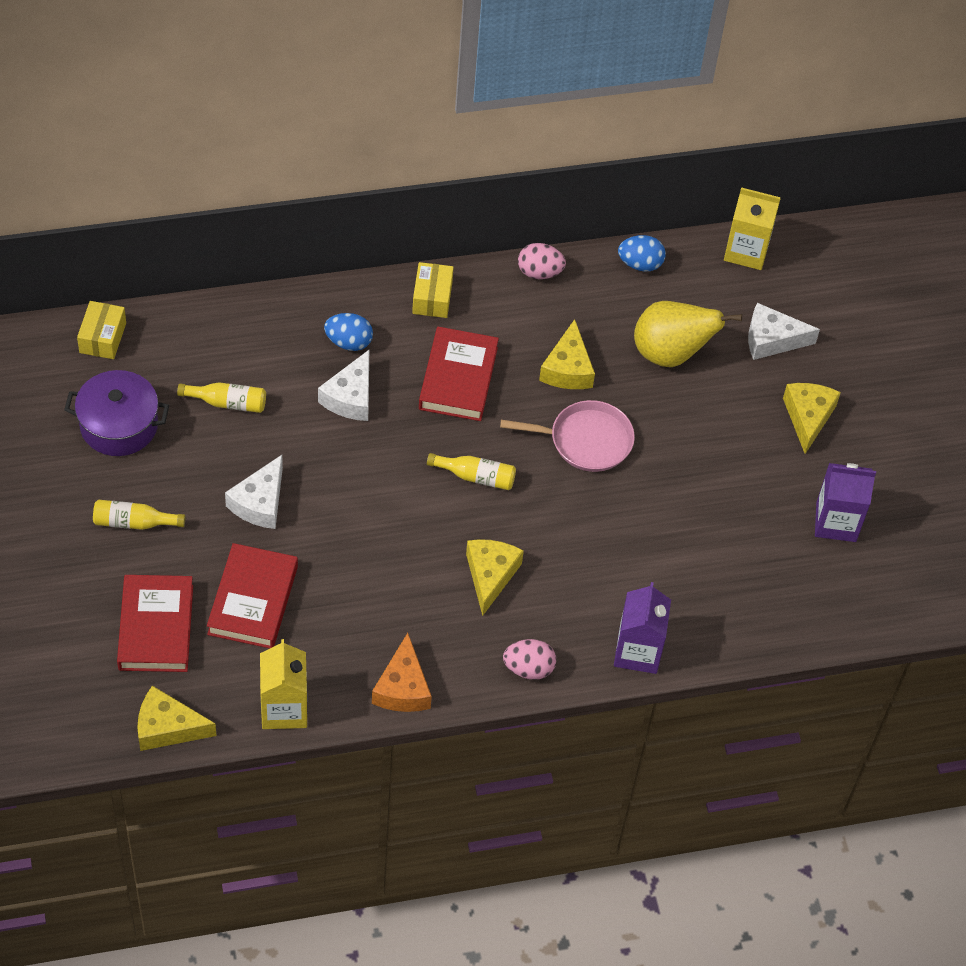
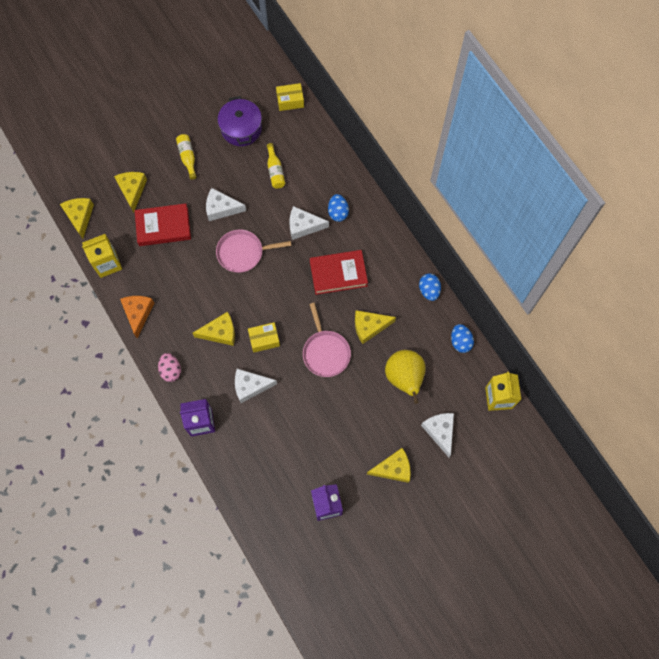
camera: 75 degrees right, 15 degrees up
(156, 627) = (132, 190): red book -> yellow cheese
(359, 498) = (243, 253): none -> pink pan
(402, 687) = (138, 313): orange cheese -> orange cheese turned 105 degrees clockwise
(432, 298) = (385, 242): yellow box -> yellow box (264, 339)
(476, 476) = (279, 304): yellow bottle -> none
(539, 272) = (429, 290): pink egg -> blue egg
(603, 562) = (250, 386): none -> white cheese

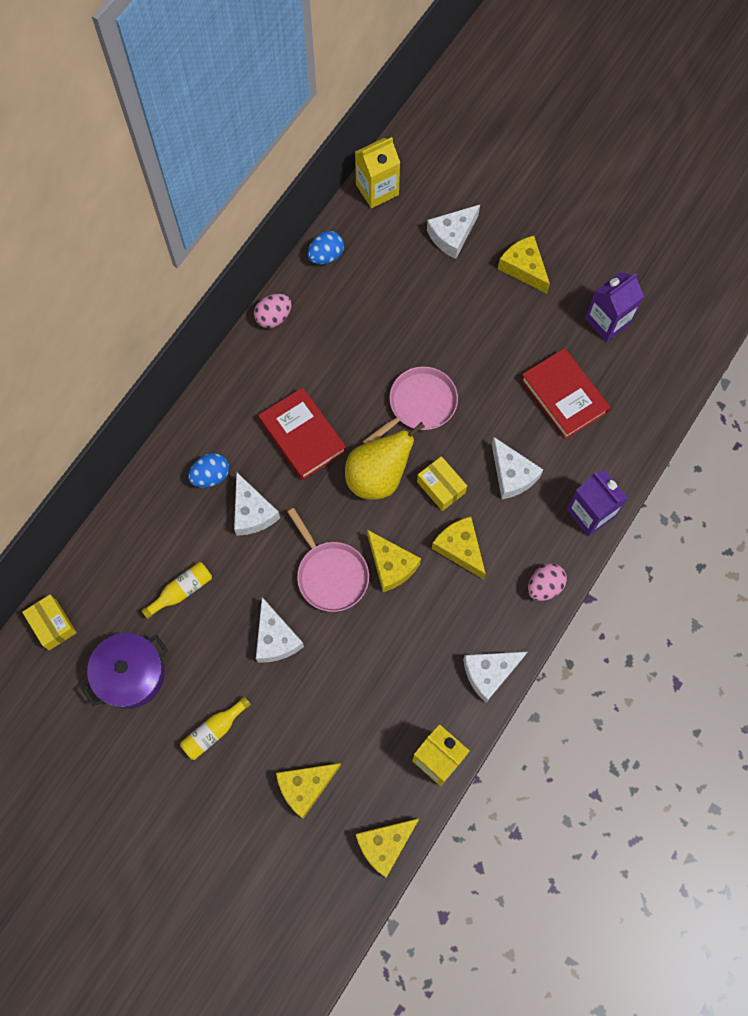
camera: 115 degrees left, 0 degrees up
(138, 313) = (489, 673): orange cheese -> white cheese
(163, 227) = (343, 707): red book -> red book (564, 396)
(369, 327) = (358, 367): yellow cheese -> yellow cheese (391, 565)
(404, 378) = (406, 299): yellow pear -> yellow pear (378, 477)
(429, 290) = (274, 317): blue egg -> pink egg

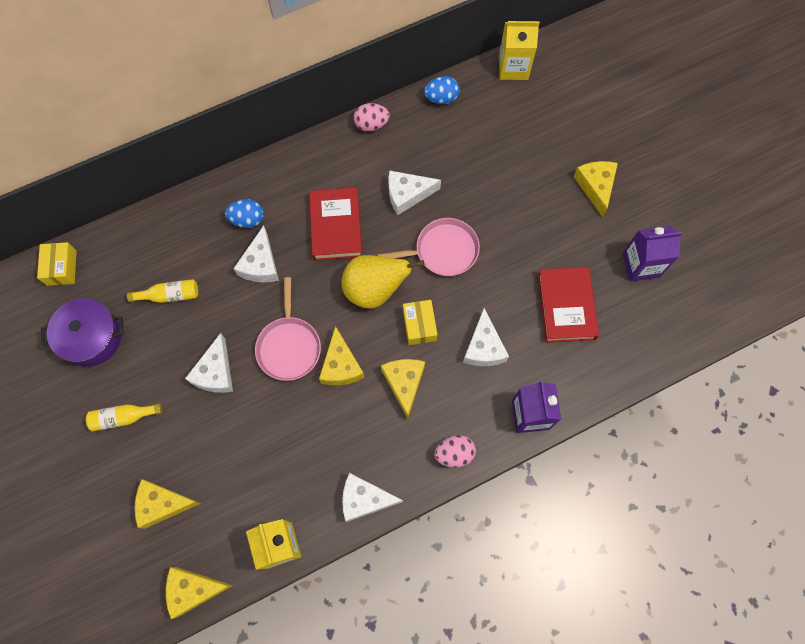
camera: 30 degrees right, 0 degrees up
(452, 236) = (551, 132): white cheese -> white cheese (407, 194)

